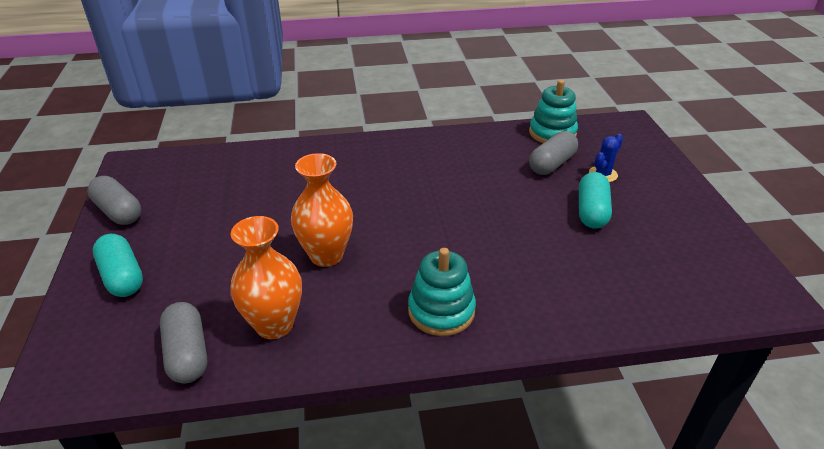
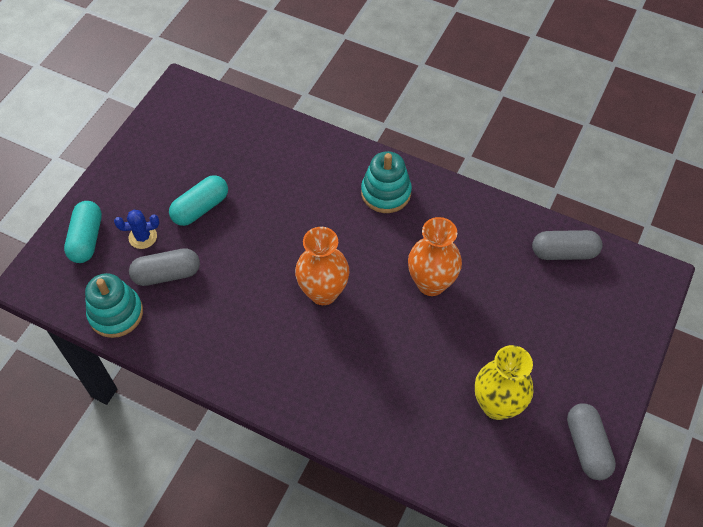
camera: 145 degrees left, 20 degrees up
(122, 277) = (596, 352): turquoise capsule -> turquoise capsule (87, 239)
(187, 354) = (564, 252): grey capsule -> grey capsule turned 75 degrees clockwise
(212, 204) = (497, 405): none -> yellow vase
(274, 325) = (499, 243): orange vase -> orange vase (323, 292)

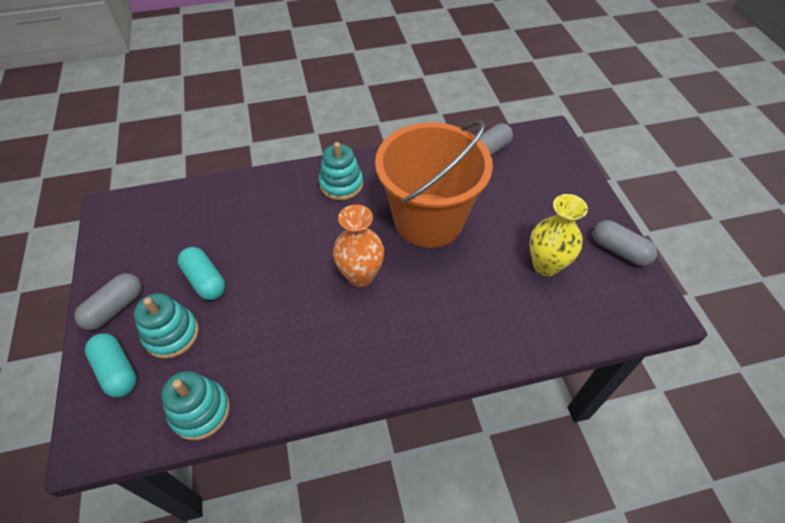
camera: 40 degrees left, 5 degrees down
(143, 237) = (171, 334): blue cactus -> turquoise stacking toy
(167, 274) = (220, 348): grey capsule -> grey capsule (115, 308)
(200, 208) = (205, 280): turquoise capsule -> turquoise capsule turned 45 degrees counterclockwise
(431, 283) = (428, 220): orange vase -> orange bucket

